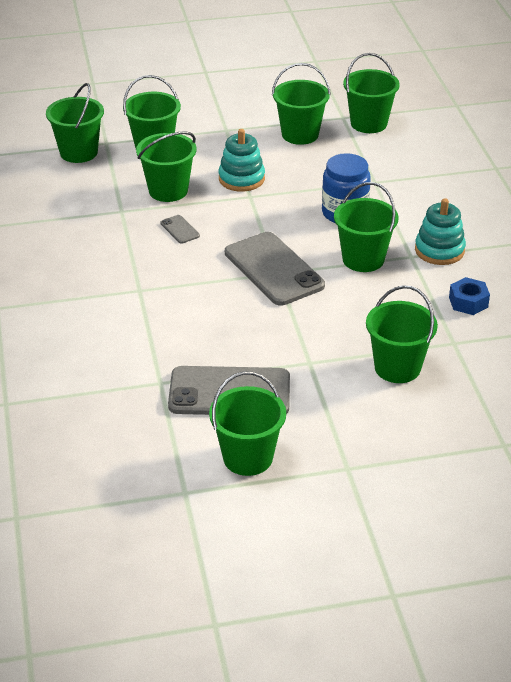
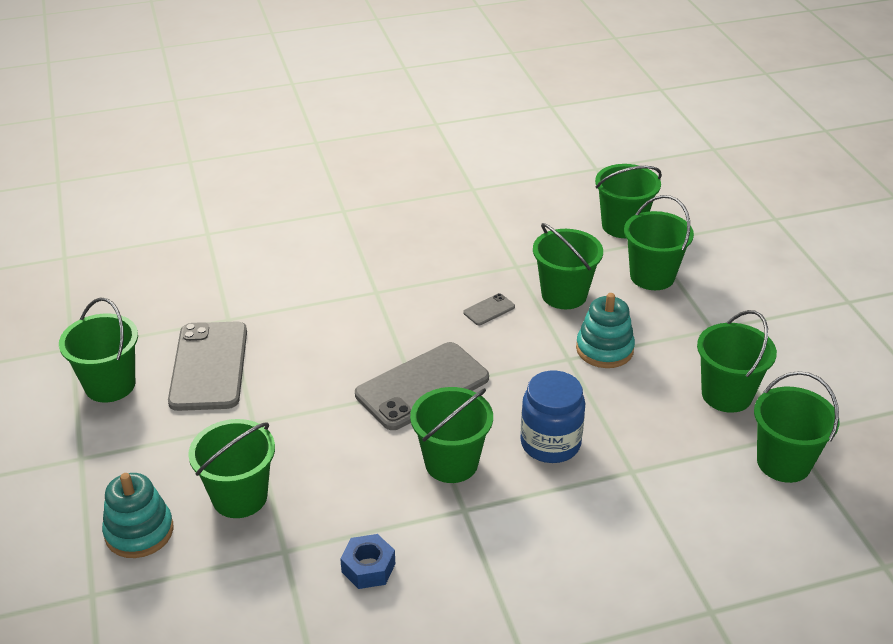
camera: 85 degrees right, 0 degrees up
(439, 250) = (481, 539): turquoise stacking toy -> turquoise stacking toy (139, 532)

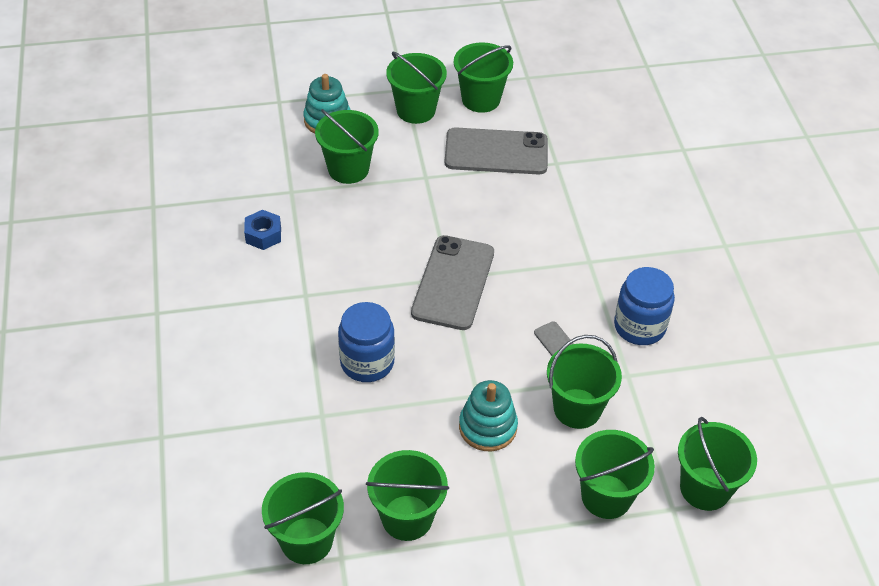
camera: 95 degrees right, 10 degrees up
(422, 386) = (453, 283): grey phone -> grey phone turned 45 degrees clockwise
(451, 463) = (357, 292): green bucket -> green bucket (416, 110)
(456, 260) = (639, 326): none -> blue jar

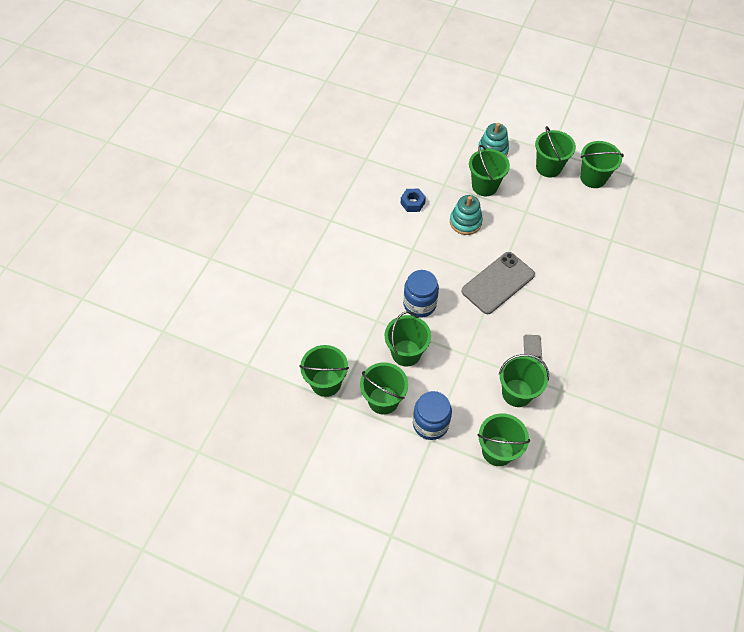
camera: 35 degrees right, 10 degrees up
(487, 427) = (459, 375): turquoise stacking toy -> turquoise stacking toy (465, 222)
(496, 152) = (579, 216): grey phone -> none
(639, 326) = (589, 365): blue jar -> blue jar (430, 423)
(705, 488) = (558, 479): green bucket -> green bucket (406, 353)

